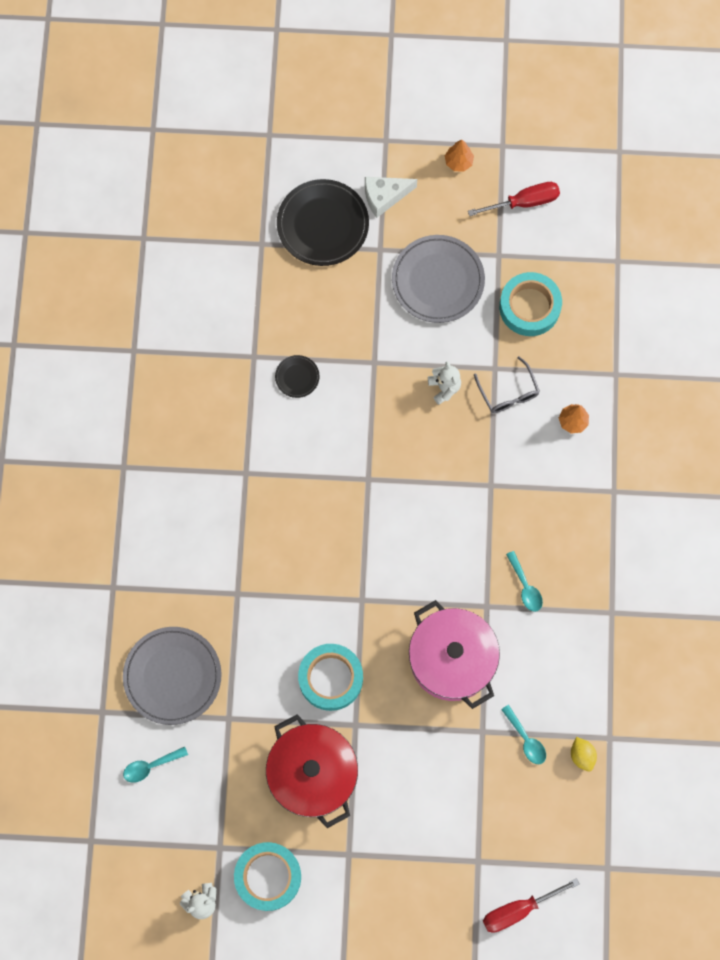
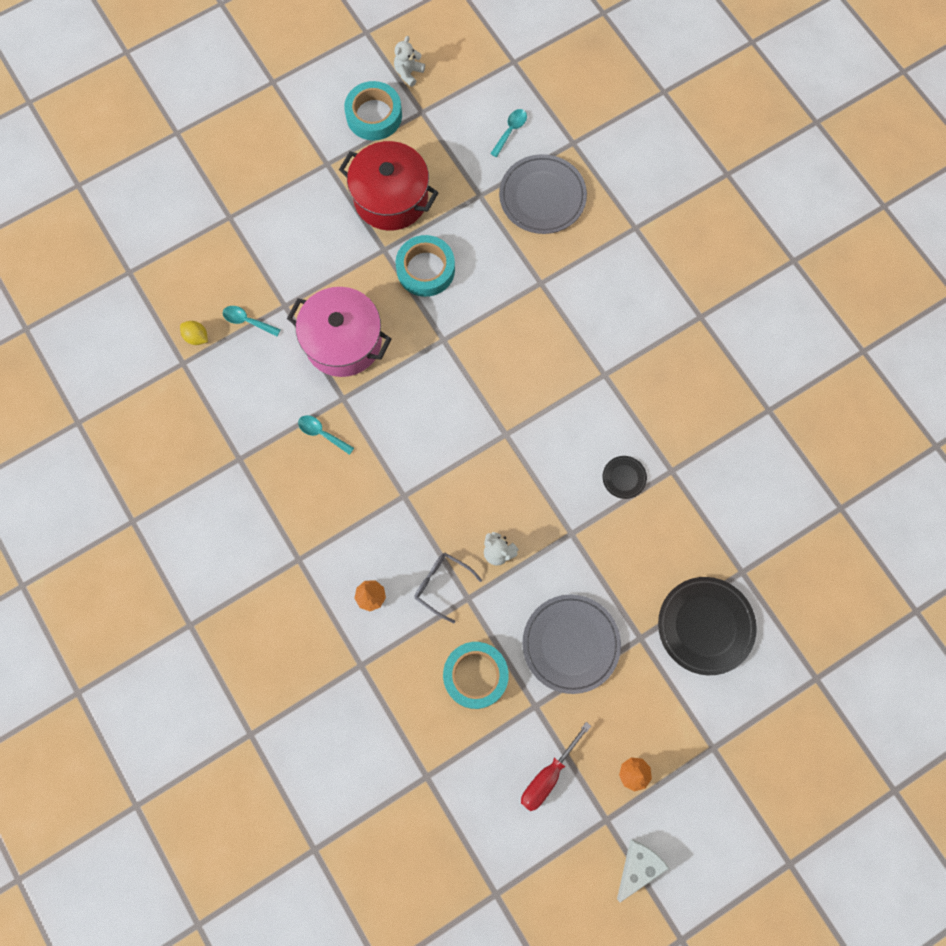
camera: 145 degrees right, 0 degrees up
(384, 197) = (673, 691): white cheese -> white cheese (638, 866)
(518, 909) = (179, 205): red screwdriver -> none

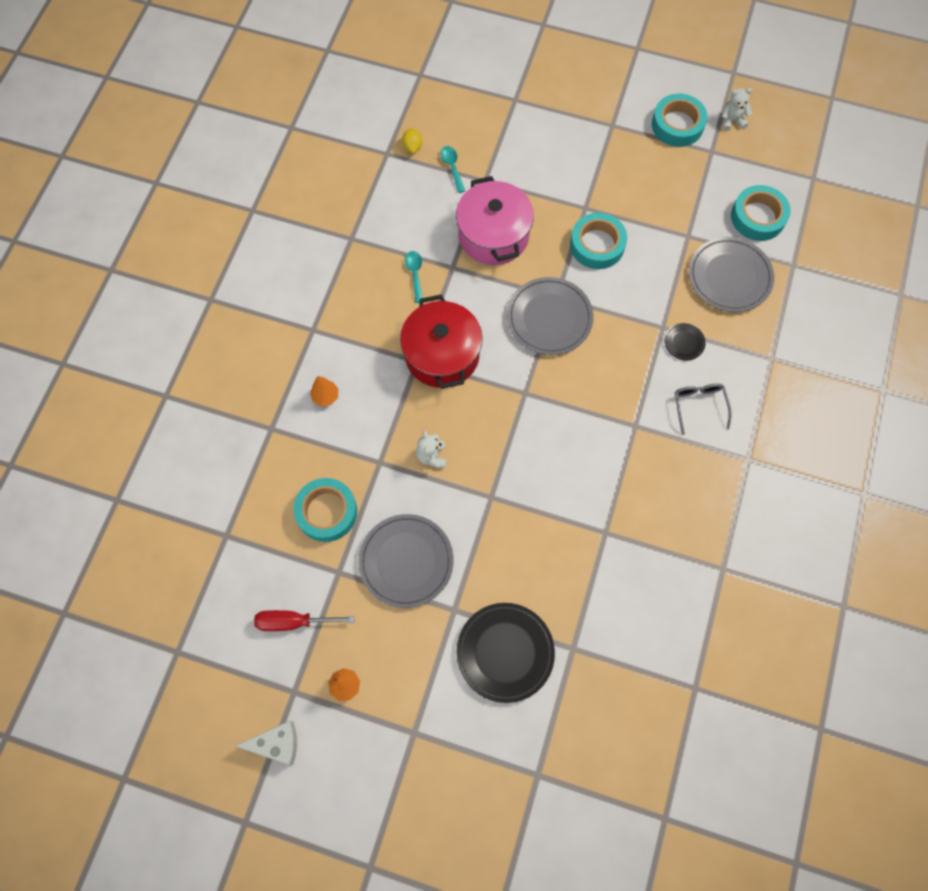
camera: 50 degrees right, 5 degrees down
(391, 198) = (627, 182): red pot -> red pot (442, 355)
(442, 585) = (374, 437): grey glasses -> grey glasses (699, 406)
(457, 361) = (549, 318): none -> grey plate
(510, 131) = (758, 217): turquoise spoon -> turquoise tape
(624, 478) = (567, 501): black plate -> black plate (684, 343)

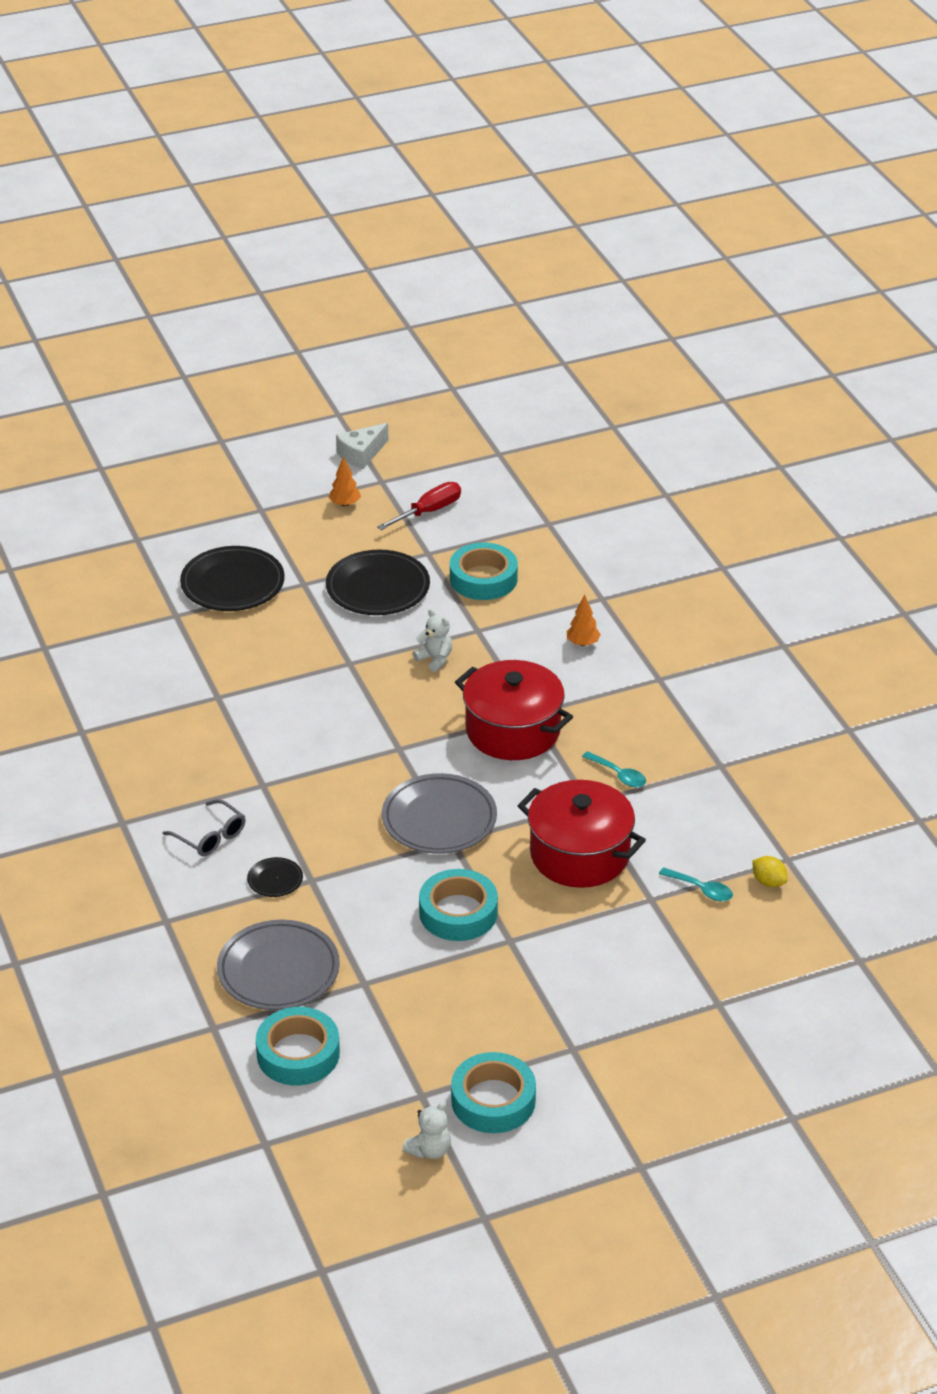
camera: 140 degrees right, 30 degrees down
(406, 561) = (378, 588): grey plate -> black plate
(493, 235) = (579, 854): pink pot -> red pot

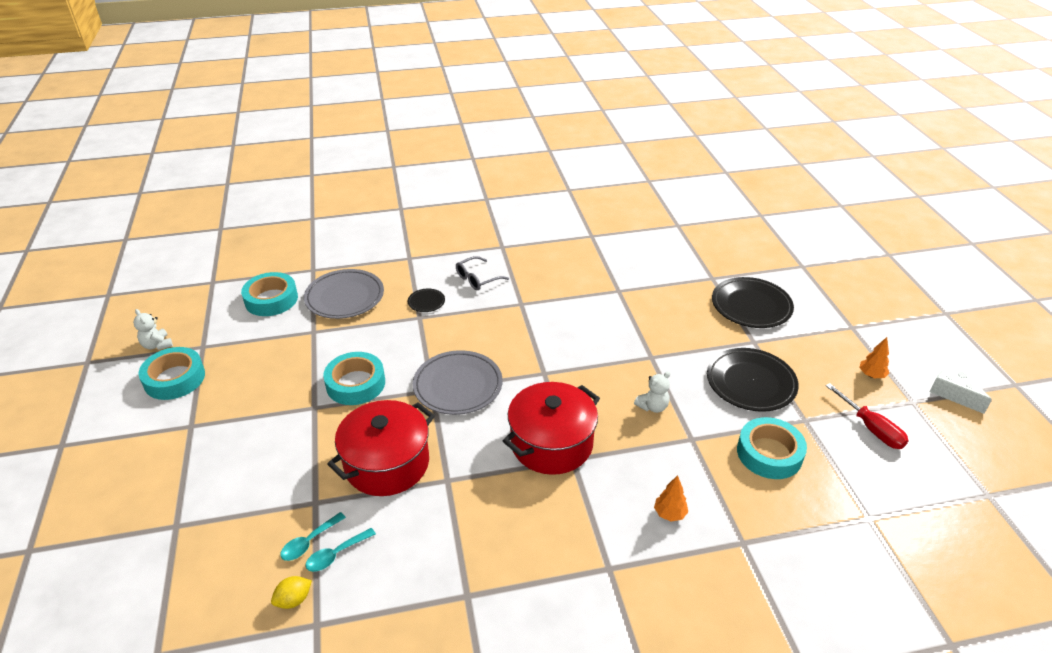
camera: 100 degrees right, 0 degrees up
(618, 775) = (476, 508): turquoise spoon -> turquoise spoon (336, 554)

